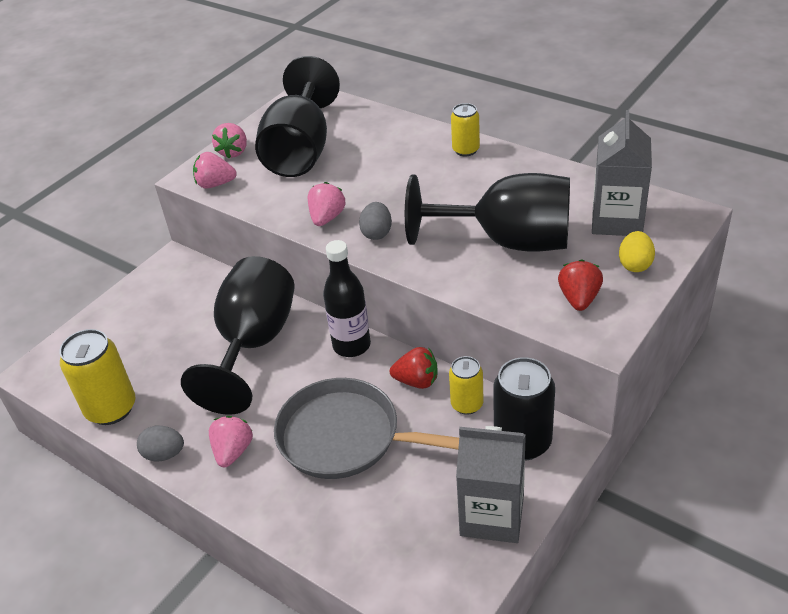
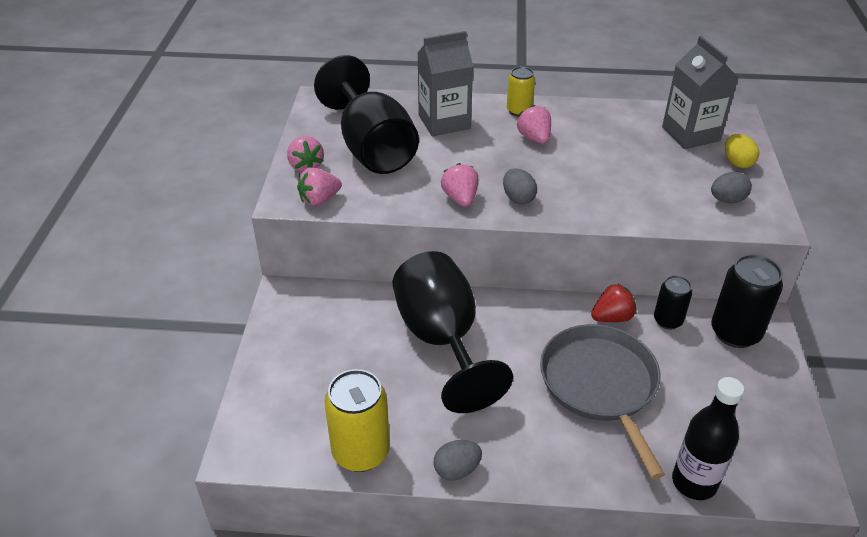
camera: 35 degrees left, 0 degrees up
(233, 451) = (518, 439): pink strawberry -> pink strawberry (534, 138)
(345, 436) = (600, 385): grey pan -> grey pan turned 90 degrees clockwise
(351, 345) = (530, 309): black bottle -> black bottle (694, 482)
(467, 404) = (667, 320): yellow can -> black can
(492, 515) = (768, 397): grey carton -> grey carton (444, 122)
(508, 241) = (630, 173): black goblet -> none
(579, 299) = (727, 200): red strawberry -> grey egg

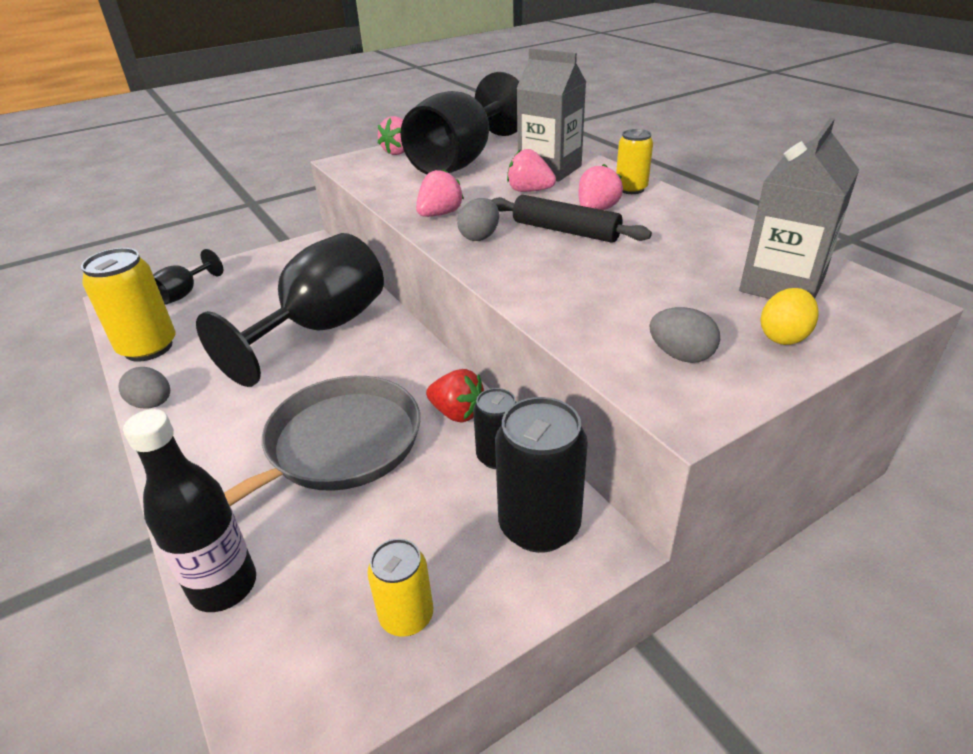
camera: 55 degrees right, 5 degrees down
(283, 402) = (184, 293): none -> black goblet
(319, 200) = (360, 170): pink strawberry -> pink strawberry (529, 191)
(549, 163) = (566, 231): none -> black rolling pin
(766, 412) = (406, 616): none -> yellow can

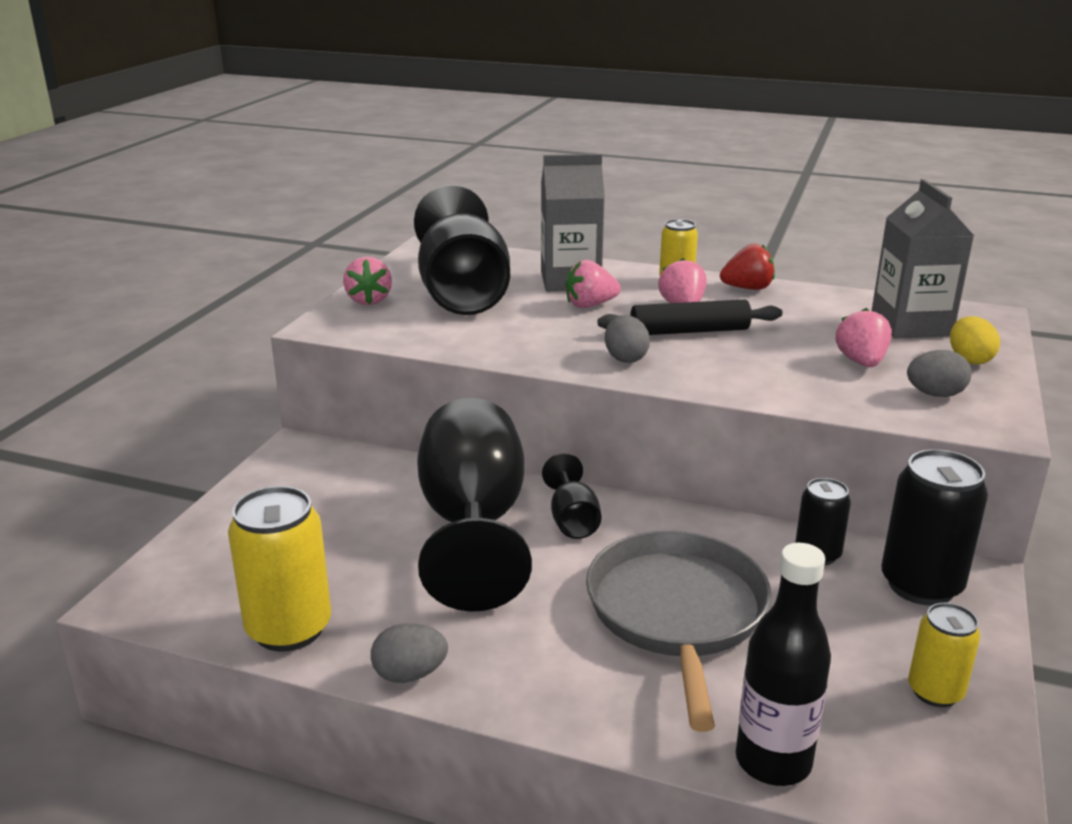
camera: 40 degrees left, 10 degrees down
(184, 293) = (221, 557): black goblet -> black goblet (572, 520)
(440, 214) = (546, 349): pink strawberry -> pink strawberry (861, 362)
(457, 413) = (732, 538): red strawberry -> red strawberry (747, 288)

